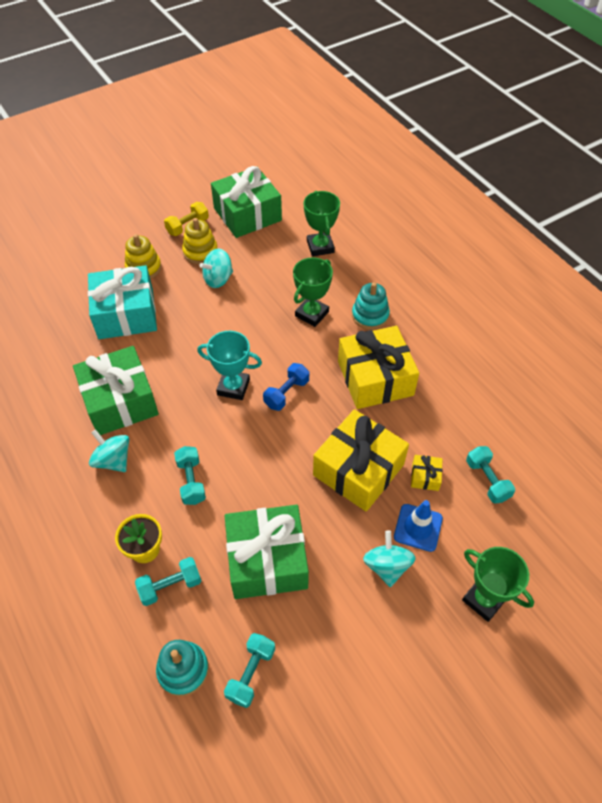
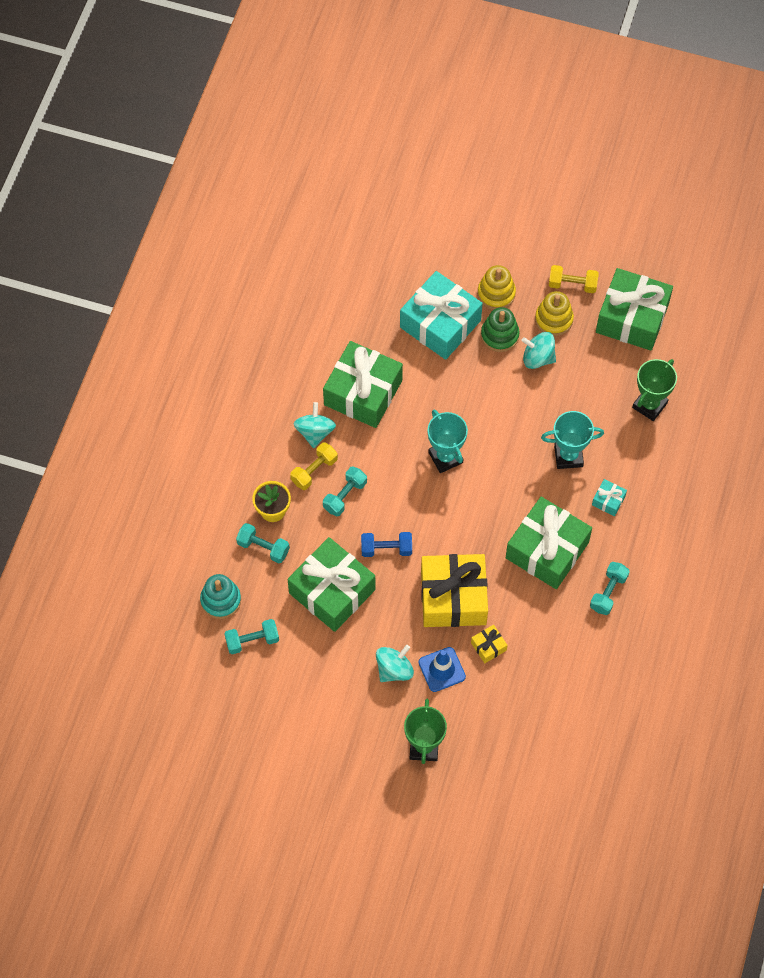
camera: 50 degrees right, 10 degrees up
(145, 487) = (314, 471): none -> yellow dumbbell
(176, 287) = (499, 335): none -> green stacking toy
(286, 393) = (474, 498): blue dumbbell -> blue dumbbell (386, 549)
(312, 314) = (568, 456): green trophy -> turquoise trophy
(370, 315) = (608, 500): turquoise stacking toy -> turquoise gift
(375, 378) = (547, 550): yellow gift -> green gift
(487, 480) = (524, 691): turquoise dumbbell -> turquoise dumbbell (608, 592)

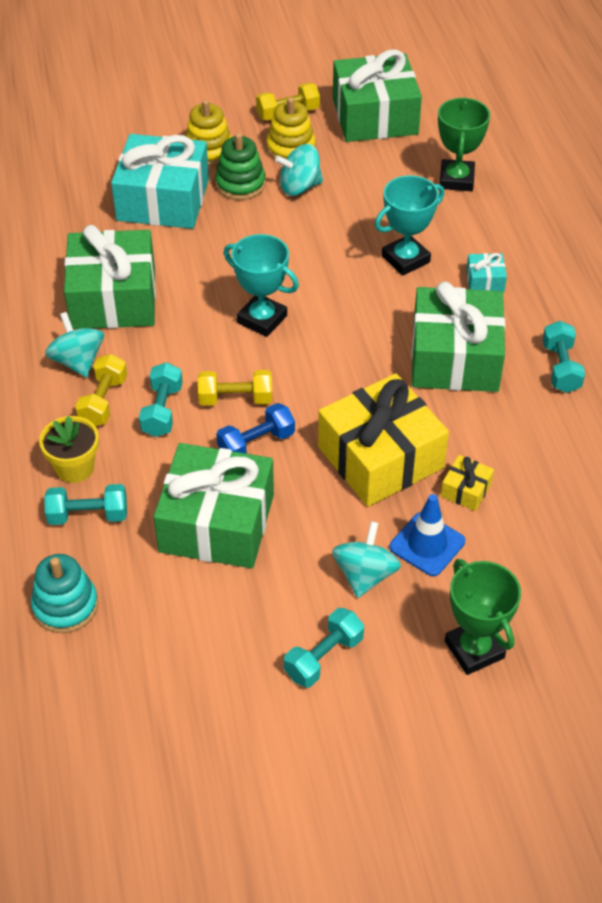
camera: 30 degrees left, 15 degrees down
(252, 641) = (143, 635): turquoise dumbbell -> turquoise dumbbell (324, 657)
(393, 510) = (235, 399): none -> yellow dumbbell

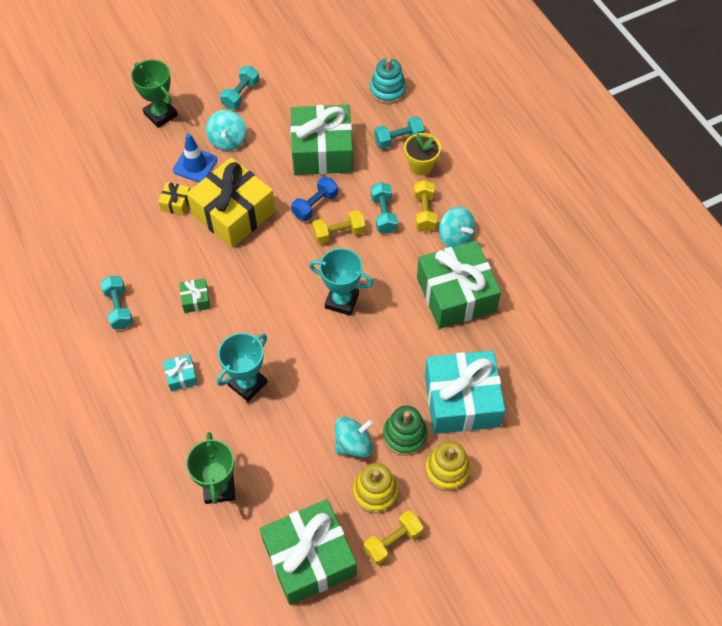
camera: 165 degrees right, 10 degrees up
(455, 358) = (195, 299): green gift -> green gift, size x0.42

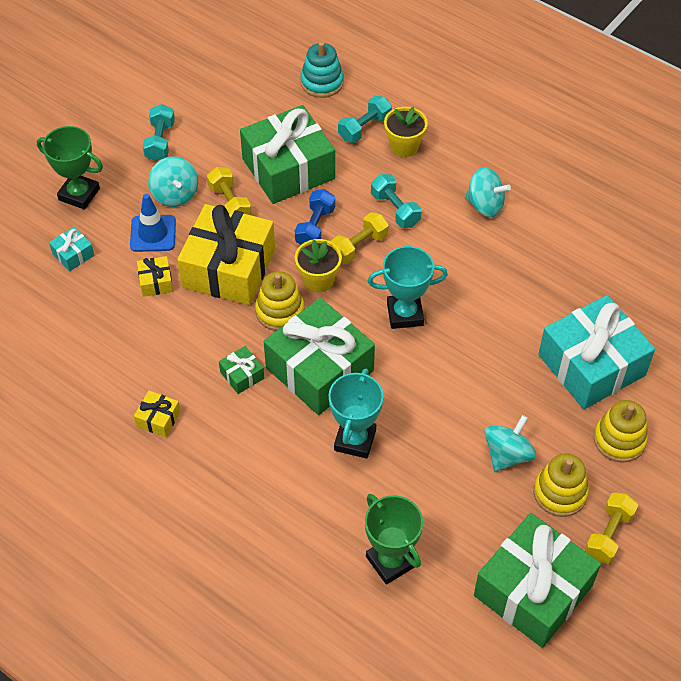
camera: 25 degrees left, 5 degrees down
(119, 308) = (158, 419): turquoise dumbbell -> yellow gift
(181, 376) = (276, 462): turquoise gift -> turquoise gift (73, 254)
(251, 261) = (280, 311): none -> yellow stacking toy
(293, 248) = (318, 280): none -> yellow flower pot
(405, 435) = (555, 423): green stacking toy -> none
(424, 212) = (437, 192): yellow dumbbell -> yellow dumbbell (229, 203)
(456, 294) = (520, 262): green gift -> green gift (319, 369)

